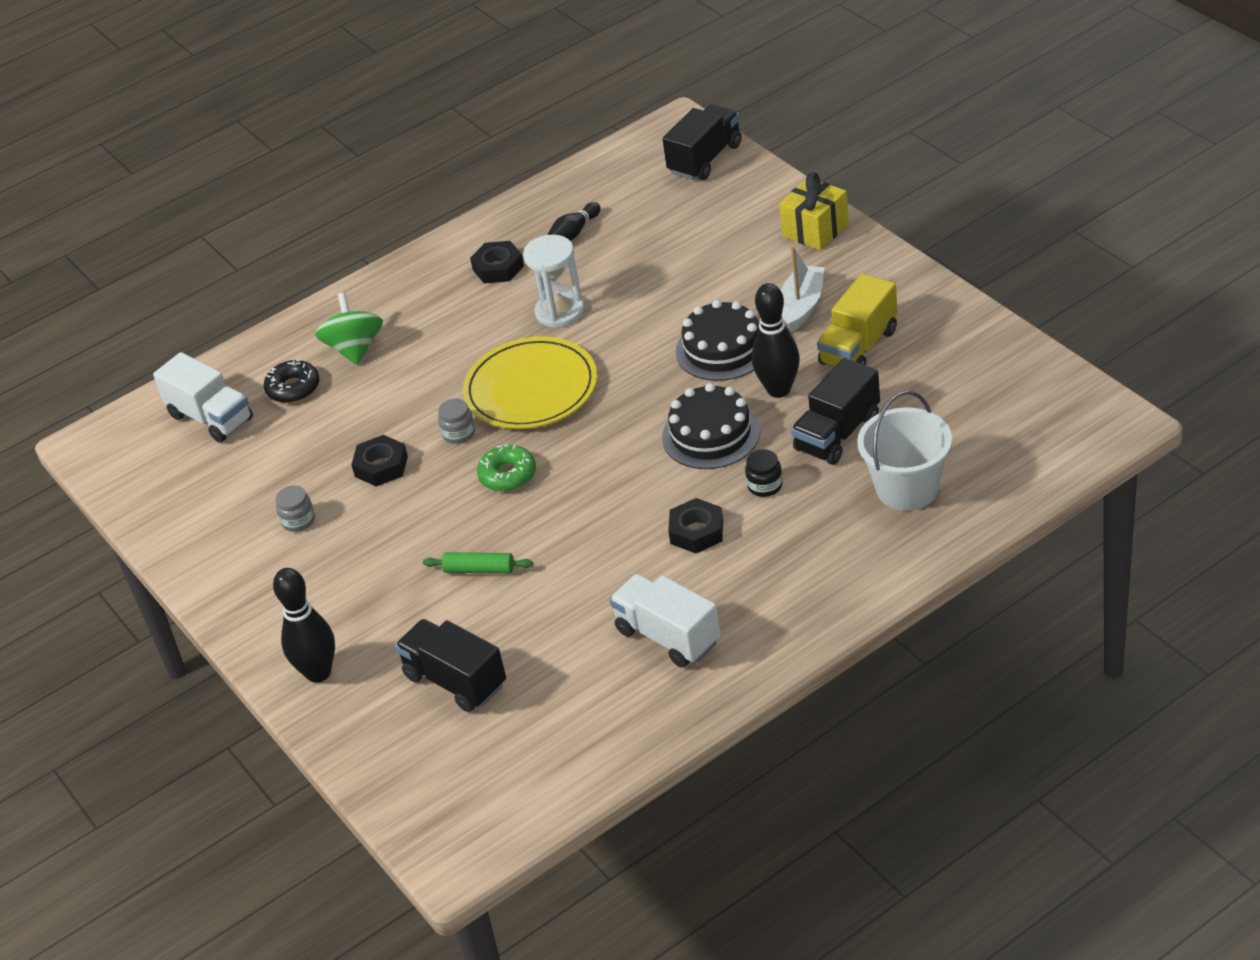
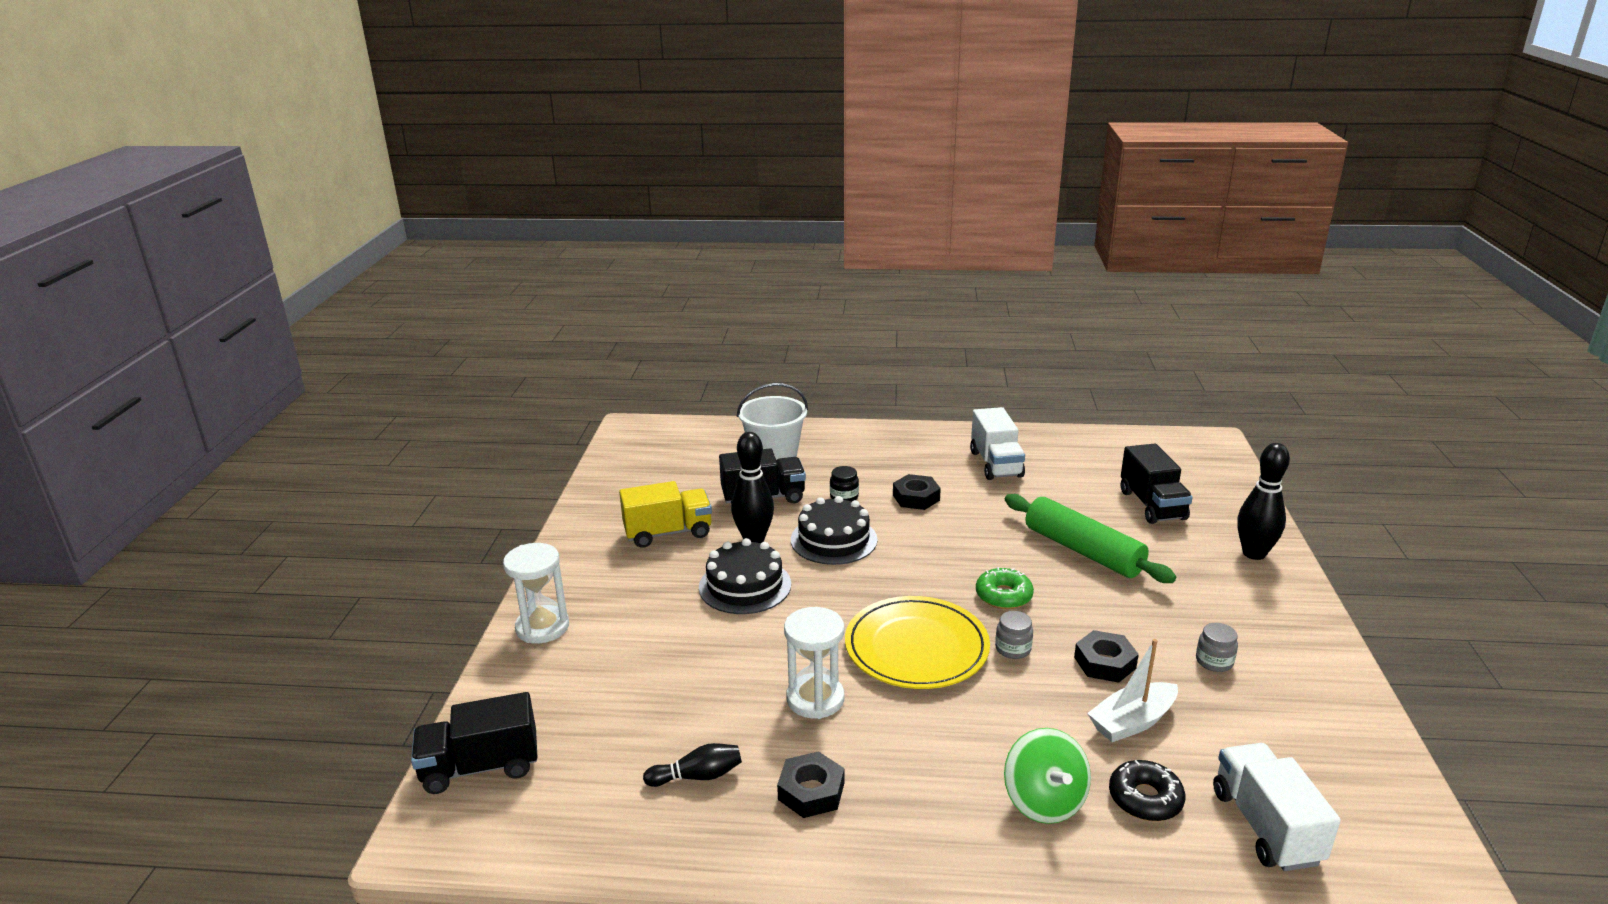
camera: 145 degrees left, 15 degrees down
(354, 349) = (1044, 801): green spinning top -> green spinning top turned 45 degrees counterclockwise
(479, 570) = (1083, 551): green rolling pin -> green rolling pin, size x2.05
(802, 306) = (651, 579): white boat -> white boat (1132, 722)
(815, 230) = (542, 627): yellow gift -> white hourglass

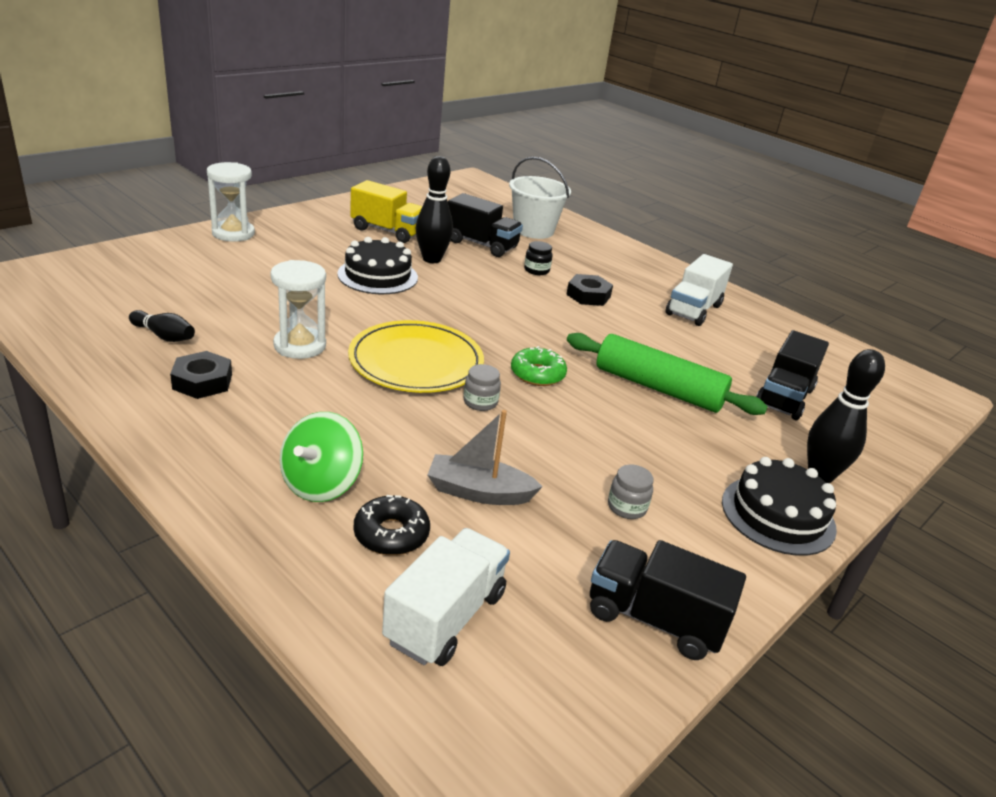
camera: 35 degrees right, 5 degrees up
(480, 767) = (84, 268): black truck -> black truck (654, 619)
(833, 539) = (482, 285): black cake -> black cake (778, 515)
(1083, 551) = (658, 388): green rolling pin -> green rolling pin turned 60 degrees counterclockwise
(1105, 663) = (532, 451): black nut -> none
(1132, 722) = (479, 492): white boat -> grey boat

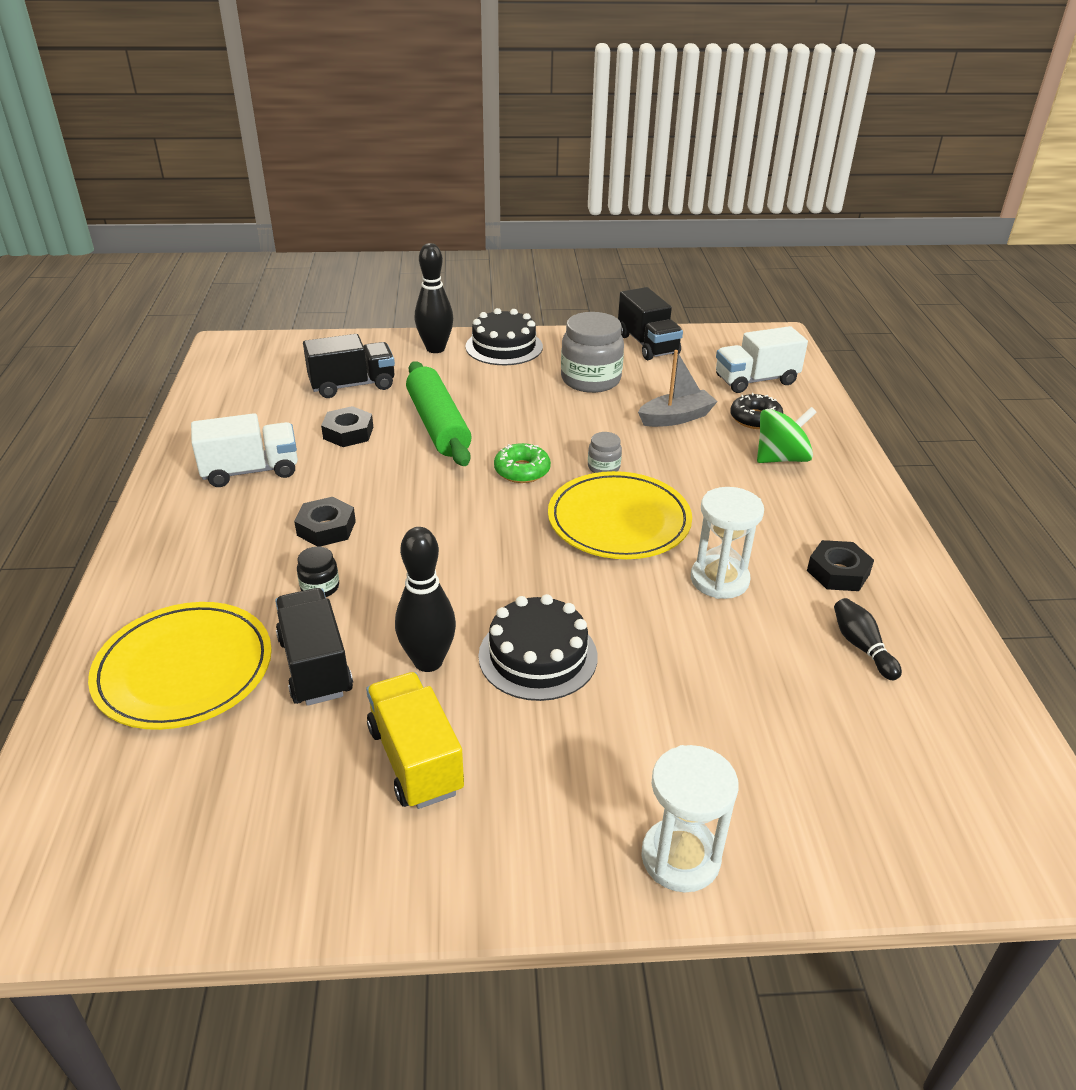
camera: 135 degrees left, 5 degrees up
(479, 492) = (676, 418): grey boat -> grey boat turned 75 degrees counterclockwise
(533, 230) = (184, 669): white bucket -> yellow plate
(627, 507) = (590, 380): grey jar -> grey jar, size x2.11
(699, 356) = (348, 433): none -> black nut

